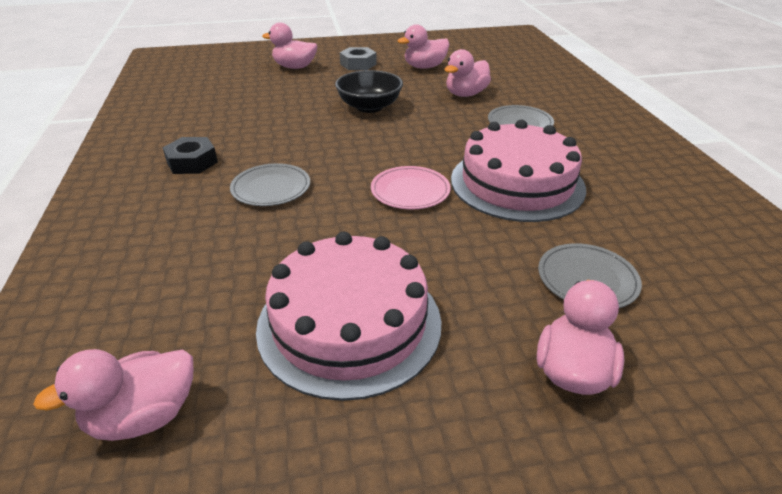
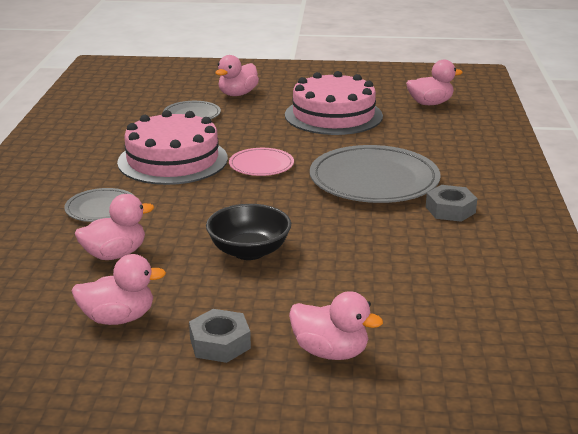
camera: 165 degrees left, 10 degrees down
(192, 162) = (450, 210): black nut -> grey nut
(271, 188) = (374, 180): grey plate -> grey plate, size x1.93

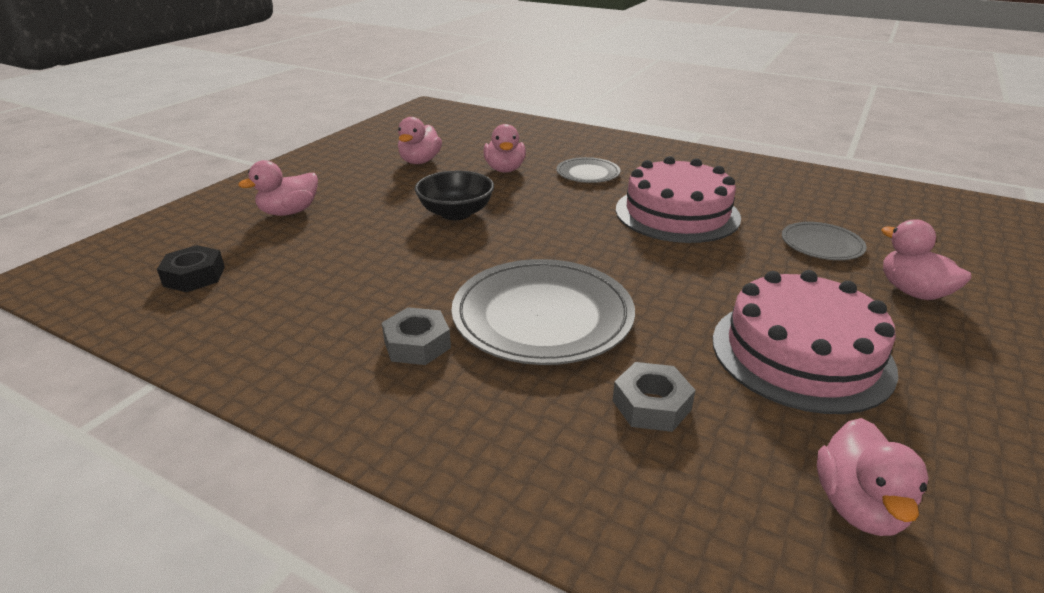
camera: 115 degrees right, 5 degrees up
(220, 343) = (351, 183): grey nut -> grey nut (651, 405)
(261, 165) = (635, 255): pink plate -> none
(495, 342) = (194, 276): none -> black nut

